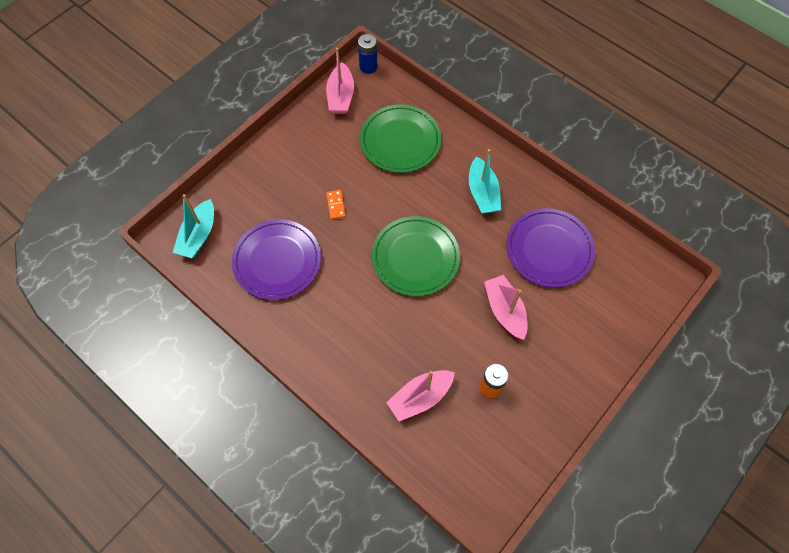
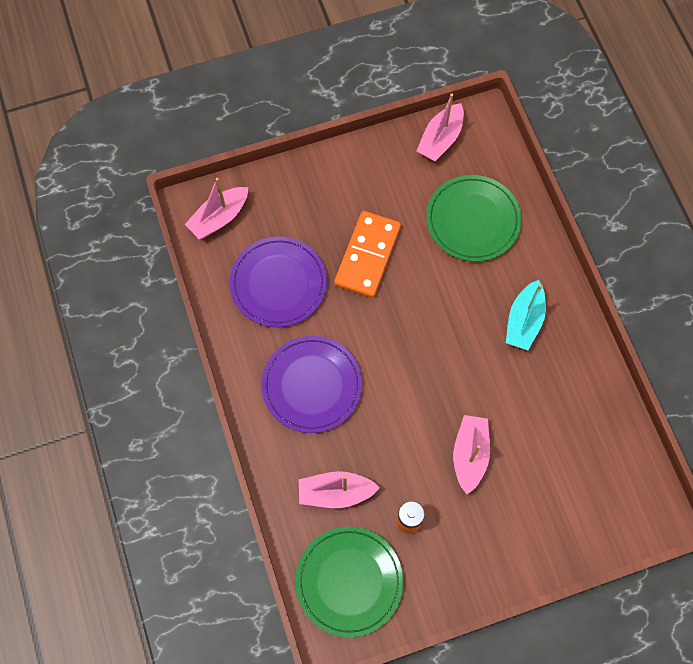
camera: 30 degrees right, 5 degrees up
(198, 235) = (219, 218): turquoise boat -> pink boat
(336, 205) = (367, 256): orange domino -> orange domino, size x2.42
(368, 67) = (488, 120): blue battery -> none
(415, 257) = (414, 352): green plate -> green plate (349, 581)
(549, 249) = (555, 417): purple plate -> purple plate (312, 385)

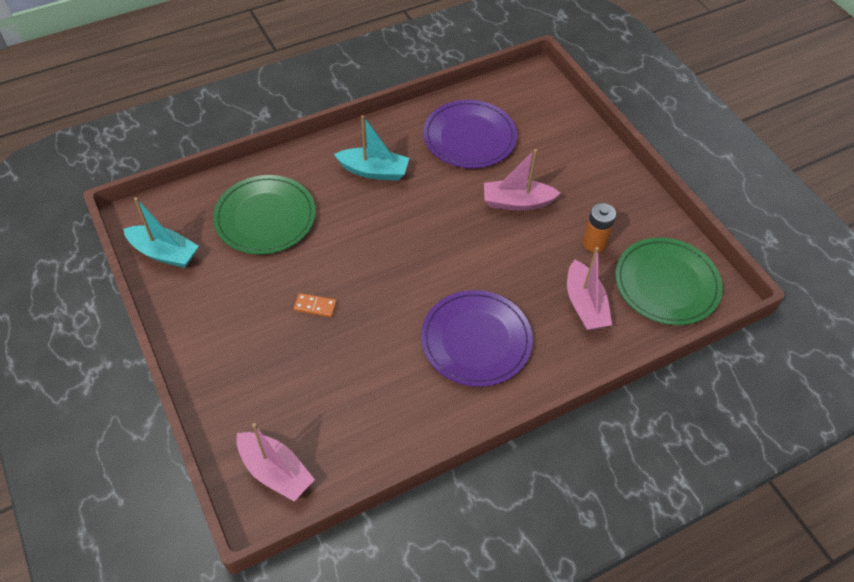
camera: 100 degrees left, 15 degrees down
(278, 283) = (359, 390): purple plate -> purple plate (469, 137)
(367, 256) = (315, 306): orange domino -> orange domino, size x0.41
(440, 139) = (164, 253): pink boat -> turquoise boat

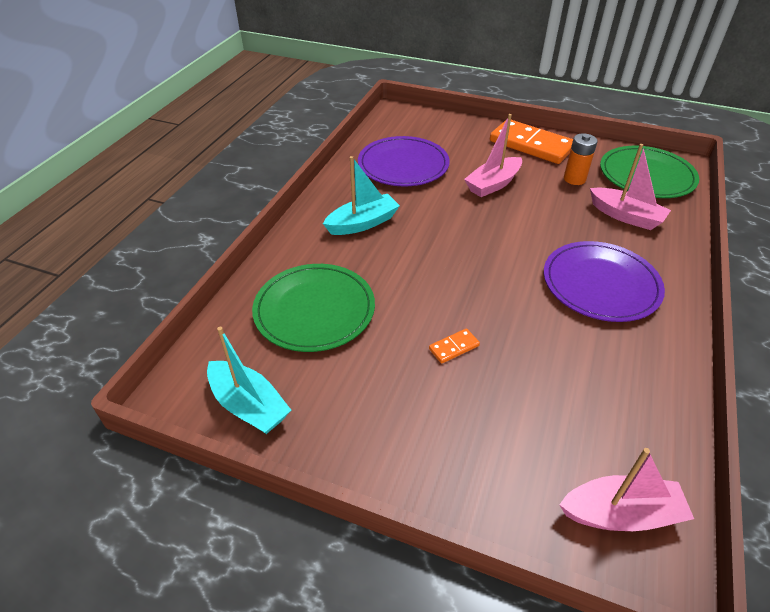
camera: 40 degrees left, 10 degrees down
(164, 253) = (249, 405): turquoise boat -> turquoise boat turned 60 degrees clockwise
(606, 185) = (531, 145): none -> orange domino

